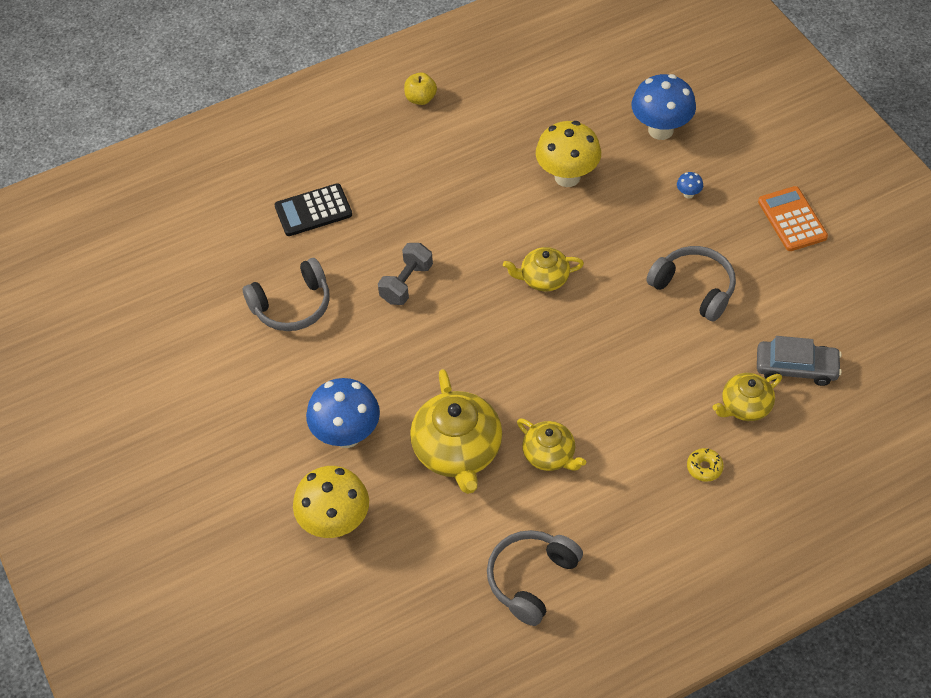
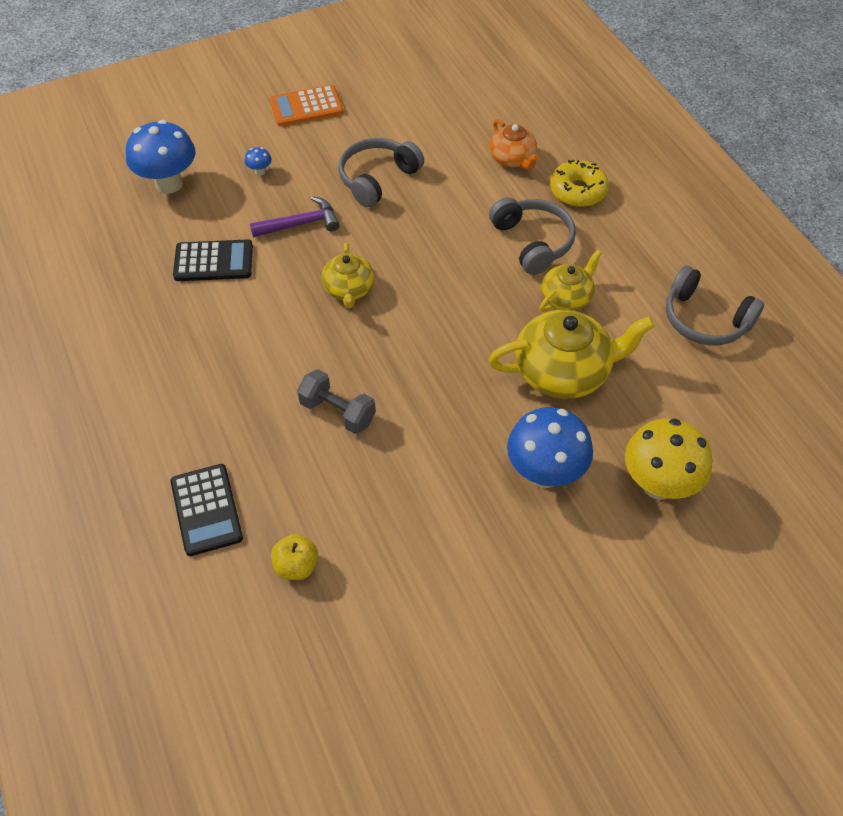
camera: 90 degrees left, 0 degrees up
(292, 306) = (355, 532): grey headphones -> grey headphones (533, 242)
(420, 98) = (50, 391): yellow apple -> yellow apple (296, 566)
(567, 177) = (213, 261): yellow mushroom -> black calculator
(622, 234) = (300, 224): none -> purple hammer
(704, 467) = (578, 191): yellow donut -> yellow donut, size x1.75
(745, 406) = (512, 159): yellow teapot -> orange teapot
(796, 368) = (473, 123): grey car -> none

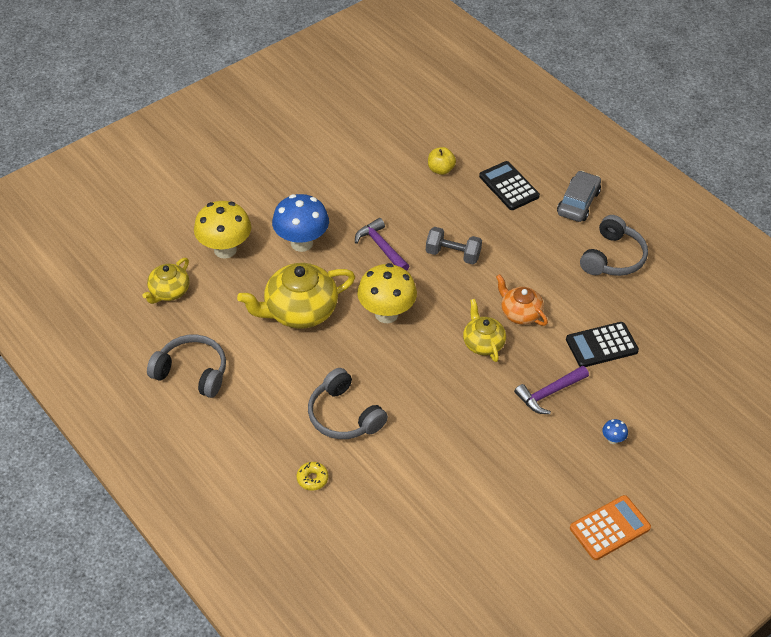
camera: 165 degrees right, 5 degrees down
(122, 459) = (578, 202): none -> grey car
(169, 184) = (685, 410): blue mushroom -> none
(377, 178) = (503, 454): grey headphones -> grey headphones (613, 257)
(432, 443) = (381, 247): none -> purple hammer
(453, 346) = (386, 314): none -> yellow mushroom
(512, 159) = (382, 504): orange teapot -> orange teapot (520, 313)
(567, 297) = (306, 370): yellow teapot -> yellow teapot (169, 291)
(578, 191) = (312, 479): yellow donut -> yellow donut, size x0.57

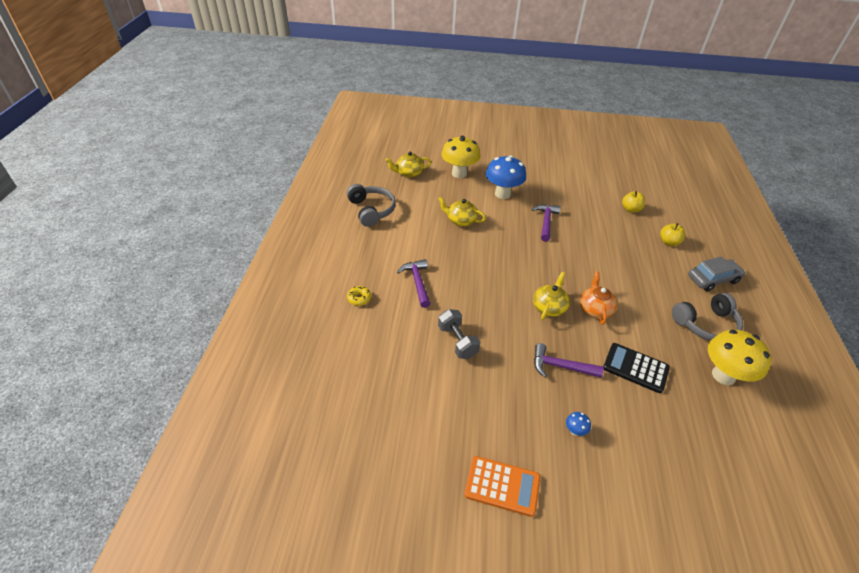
camera: 45 degrees right, 5 degrees down
(299, 311) = (461, 220): yellow teapot -> yellow teapot, size x0.58
(344, 415) = (417, 282): grey headphones -> purple hammer
(386, 314) = (507, 253): yellow mushroom -> yellow mushroom (723, 375)
(453, 254) = (586, 252): grey dumbbell -> grey dumbbell (457, 341)
(508, 186) = (668, 242): black calculator -> yellow apple

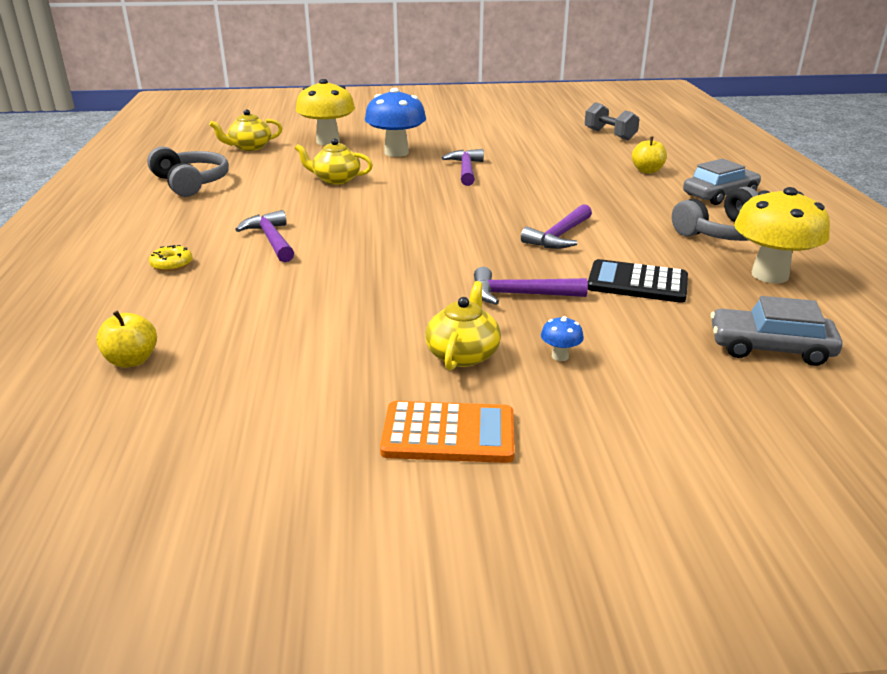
camera: 10 degrees left, 15 degrees down
(457, 341) = (345, 289): grey dumbbell -> grey dumbbell (609, 135)
(549, 307) = (488, 241): yellow teapot -> yellow teapot (463, 354)
(595, 309) = (559, 236): orange teapot -> purple hammer
(630, 209) = (585, 150): yellow apple -> yellow apple (132, 360)
(704, 448) = (770, 348): none -> grey car

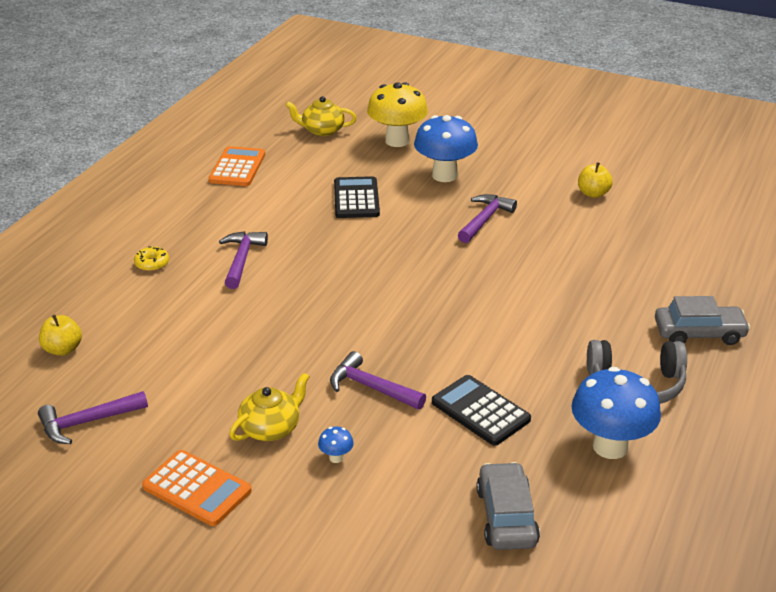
camera: 30 degrees right, 5 degrees up
(191, 183) = (237, 167): grey headphones -> orange calculator
(335, 179) = (356, 199): yellow teapot -> black calculator
(559, 236) = (476, 334): purple hammer -> purple hammer (87, 422)
(609, 135) = (693, 208): grey dumbbell -> none
(647, 171) = (665, 276): yellow apple -> yellow apple (593, 193)
(769, 275) = (610, 446): yellow mushroom -> blue mushroom
(770, 348) = (506, 516): grey car -> grey car turned 45 degrees clockwise

